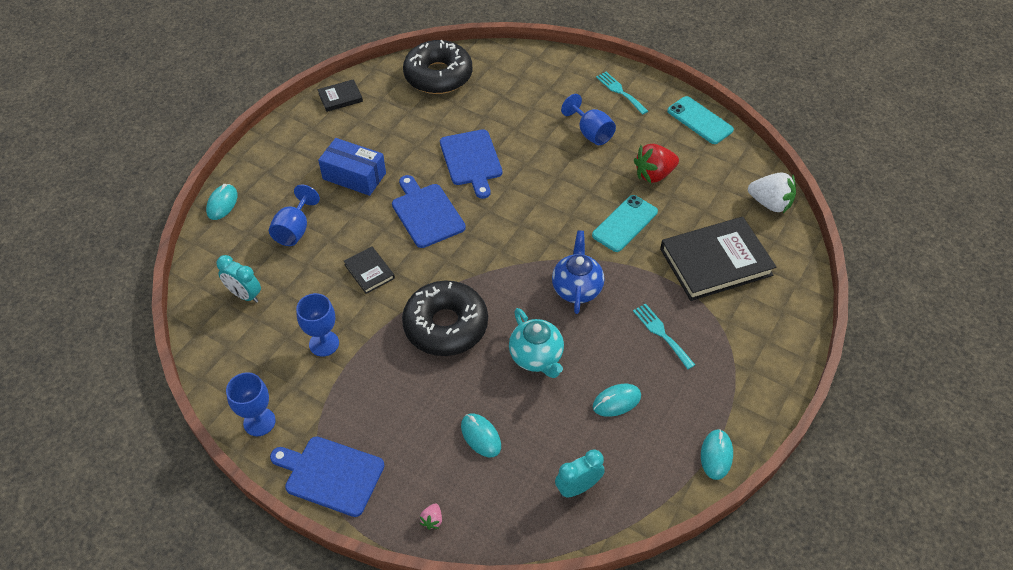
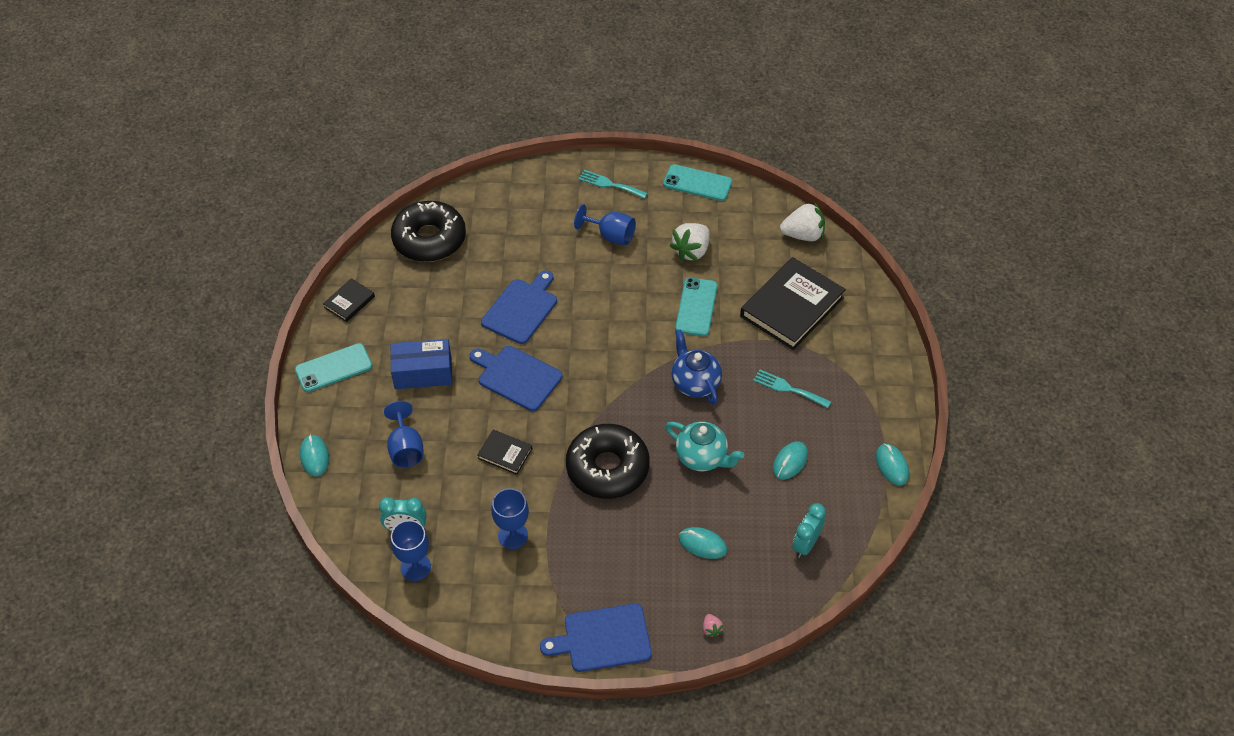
camera: 30 degrees left, 0 degrees up
(259, 422) = (508, 629): blue goblet -> blue goblet (415, 567)
(289, 142) = (333, 368): none -> turquoise phone
(471, 160) = (521, 309): blue cutting board -> blue cutting board turned 105 degrees counterclockwise
(654, 174) = (691, 251): red strawberry -> white strawberry

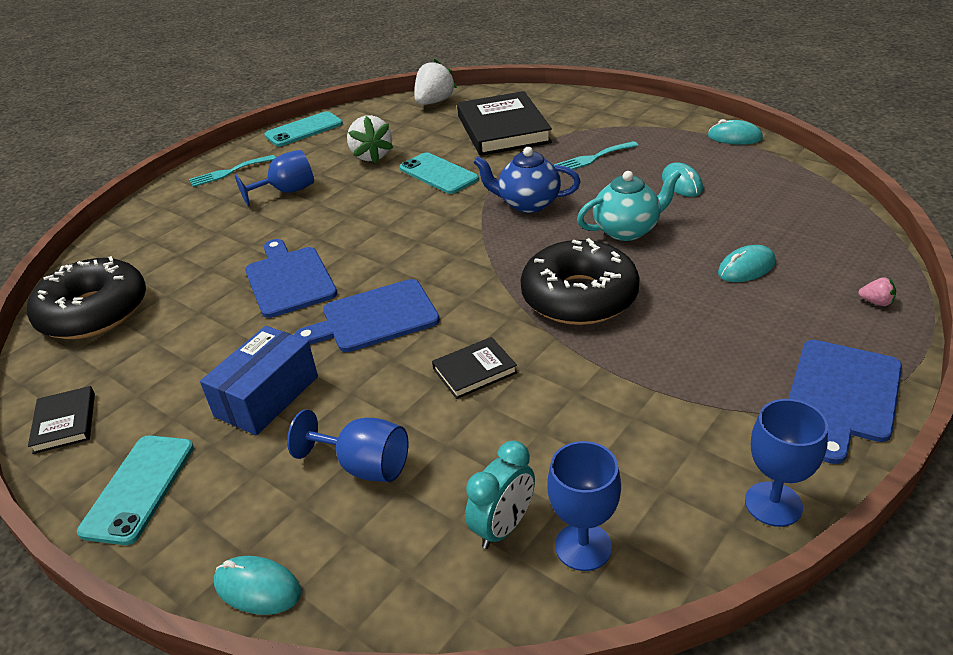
camera: 50 degrees left, 15 degrees down
(513, 535) = (611, 414): blue goblet -> blue goblet (773, 504)
(806, 544) = (795, 207): turquoise clock -> none

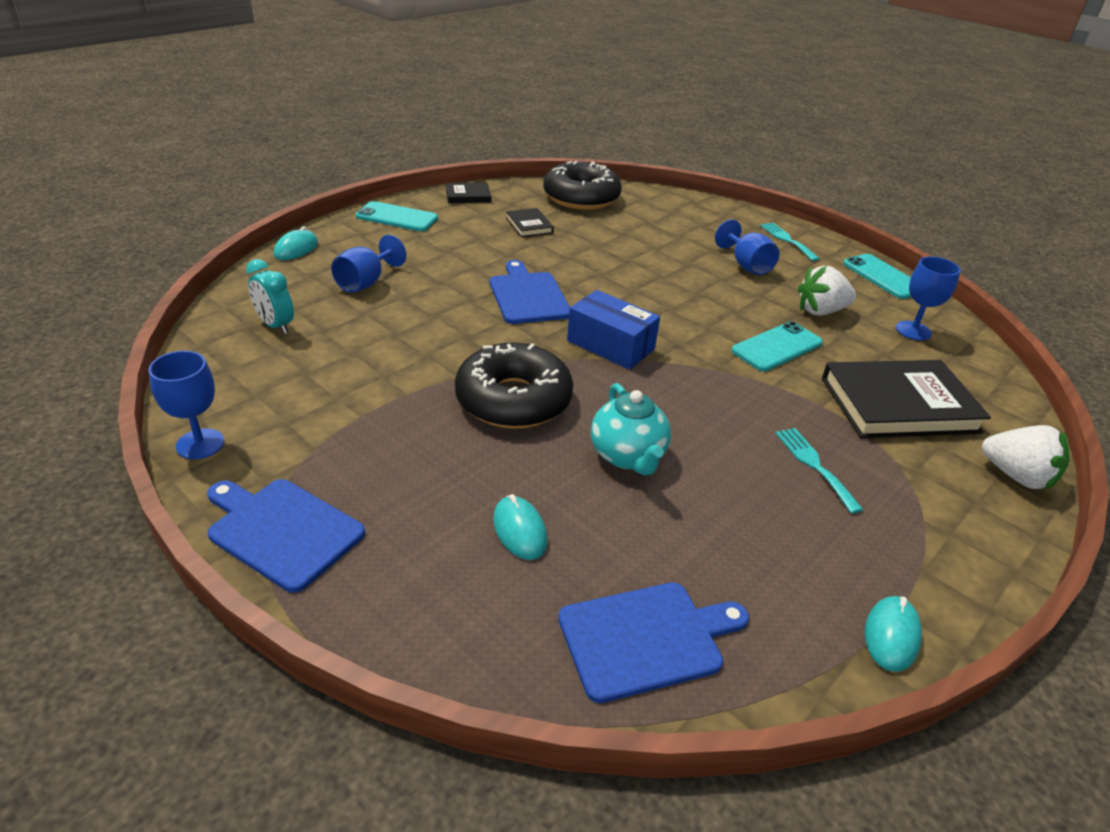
camera: 90 degrees right, 0 degrees up
(267, 396) = (456, 253): blue box -> blue box (610, 345)
(289, 279) = (597, 263): blue cutting board -> blue cutting board (646, 639)
(434, 102) = (976, 362): white strawberry -> white strawberry (1016, 476)
(474, 371) = (437, 332): black book -> black book (529, 225)
(528, 204) = (701, 396): blue teapot -> none
(583, 546) = (235, 352): blue goblet -> blue goblet (913, 331)
(681, 184) = (736, 530): turquoise mouse -> none
(876, 302) = (406, 624): pink strawberry -> none

